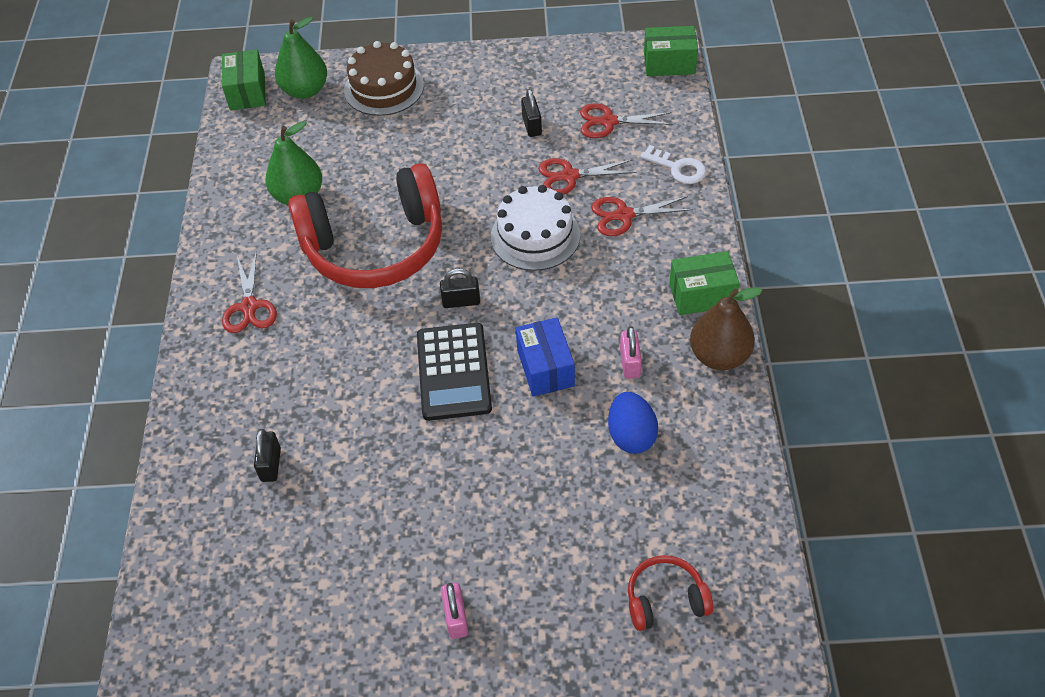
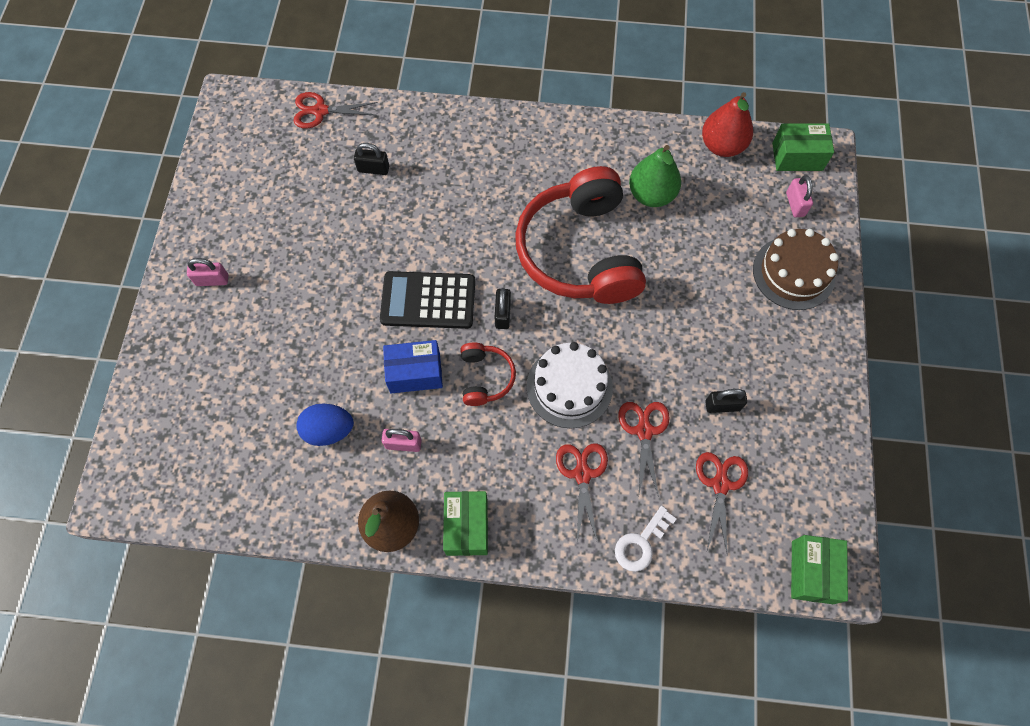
camera: 95 degrees right, 15 degrees up
(234, 147) = (722, 146): none -> red pear
(249, 307) = (530, 156): red scissors -> red scissors (320, 111)
(305, 90) = (795, 204): green pear -> pink padlock
(665, 599) = (177, 426): red headphones -> red headphones (485, 377)

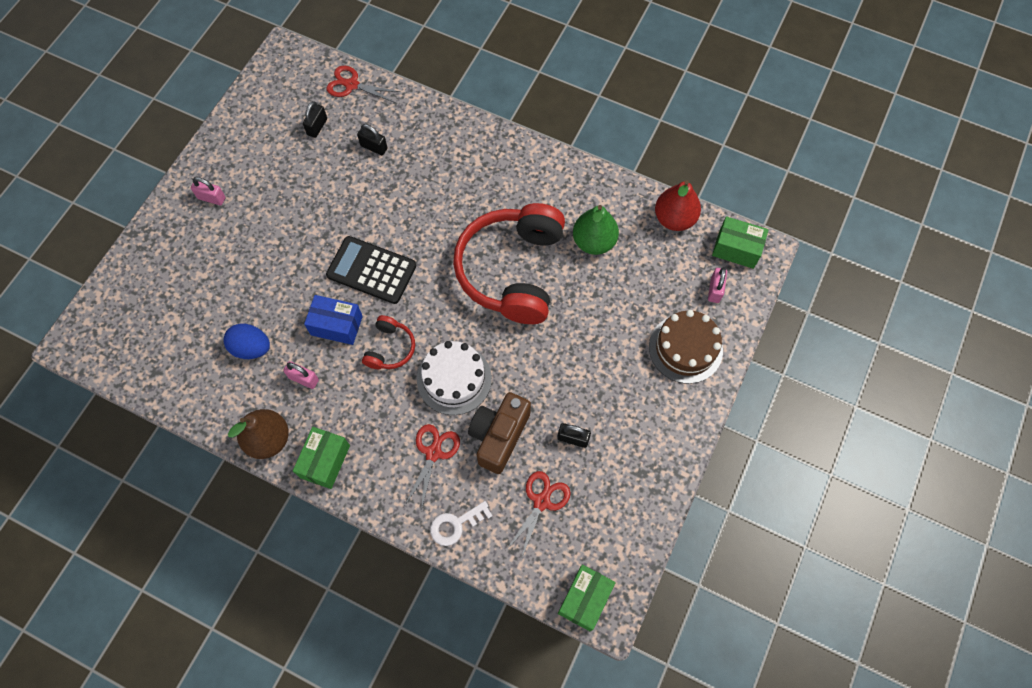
camera: 20 degrees right, 0 degrees up
(503, 314) = (426, 301): black padlock -> black padlock (317, 127)
(644, 431) = (499, 436): red scissors -> brown camera

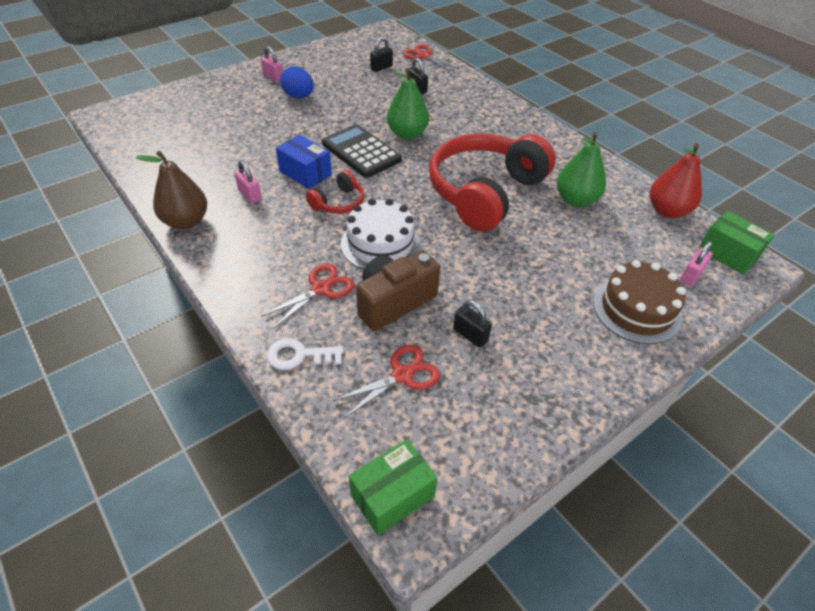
camera: 25 degrees right, 20 degrees down
(251, 348) = (226, 162): blue egg -> blue egg (299, 96)
(325, 461) = (218, 255): green box -> none
(401, 223) = (407, 134): none -> green pear

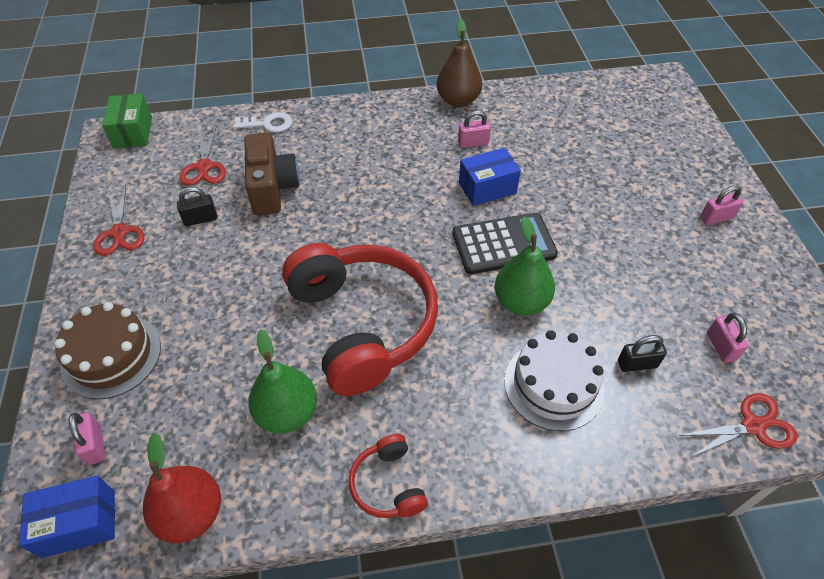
camera: 120 degrees right, 5 degrees up
(299, 96) = (657, 228): blue egg -> none
(299, 355) = (268, 124): white key -> white key turned 60 degrees clockwise
(321, 289) = (321, 152): red scissors -> red scissors (119, 233)
(338, 203) = (423, 197): red headphones -> red headphones (388, 484)
(380, 244) = (345, 205): white cake -> white cake (553, 385)
(381, 68) = (720, 346): black padlock -> pink padlock
(728, 253) = (79, 523): green box -> blue box

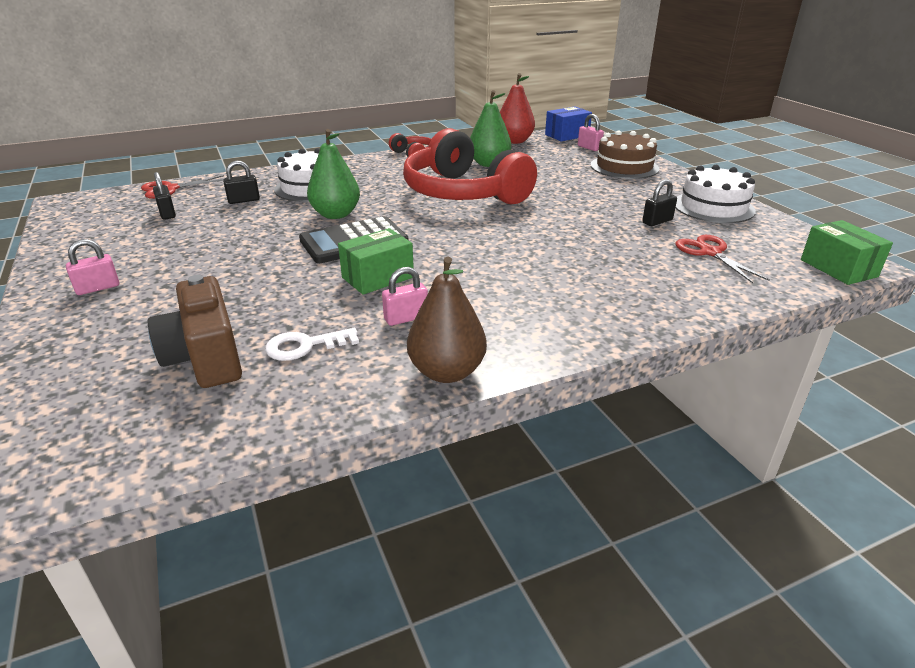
camera: 165 degrees right, 20 degrees down
(119, 233) = (713, 207): red scissors -> white cake
(268, 124) = (696, 299): white key -> white key (305, 346)
(272, 188) = (617, 247): brown camera -> brown camera (205, 358)
(487, 188) = (377, 277): blue box -> green box
(720, 346) = (167, 214): pink padlock -> black padlock

